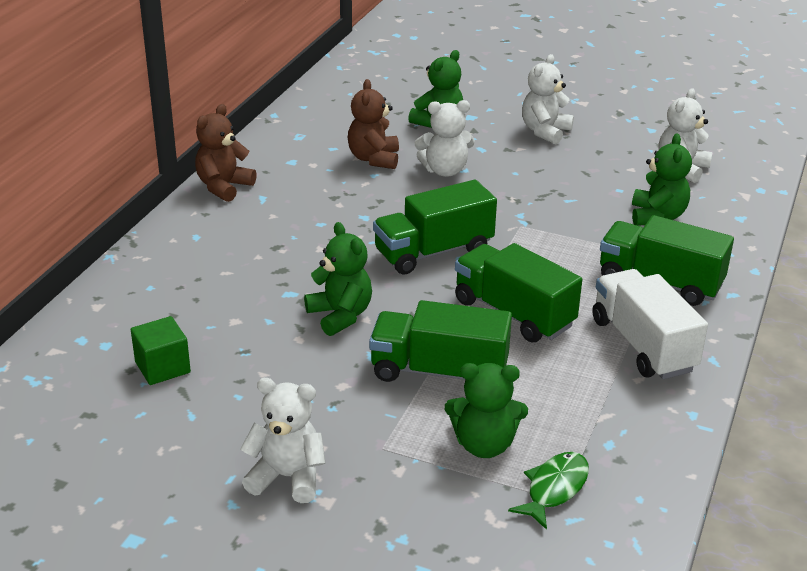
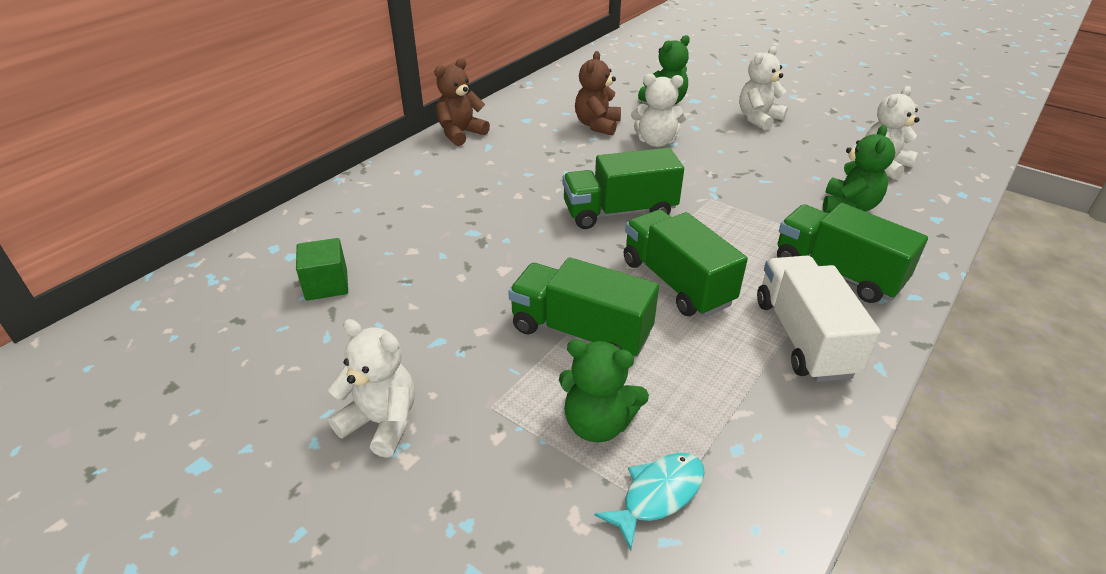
camera: 15 degrees right, 5 degrees up
(340, 315) = (509, 260): green teddy bear -> none
(554, 489) = (658, 495): green fish -> turquoise fish

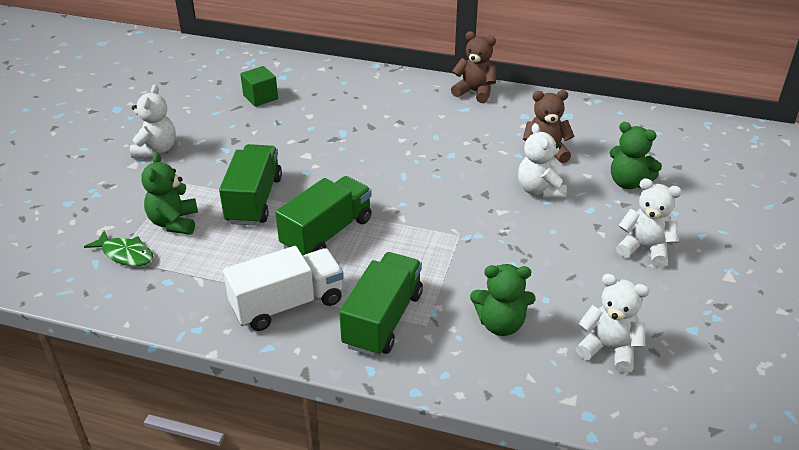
camera: 70 degrees right, 0 degrees up
(619, 212) = (407, 190): green truck -> none
(658, 495) = (125, 254): turquoise fish -> green fish

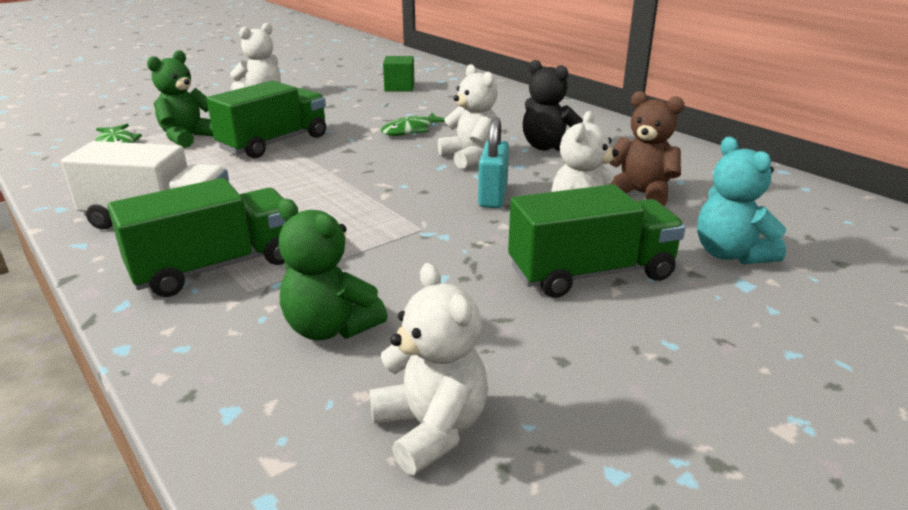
camera: 35 degrees right, 10 degrees down
(327, 233) = (292, 183): green truck -> green truck (591, 273)
(337, 146) = (411, 130): none -> green fish
(447, 129) = (547, 147): none -> black teddy bear
(467, 190) = (493, 196): none -> turquoise padlock
(474, 92) = (622, 129): brown teddy bear -> none
(628, 182) = (730, 254): green teddy bear -> turquoise teddy bear
(644, 249) = (662, 332): white teddy bear -> white teddy bear (470, 157)

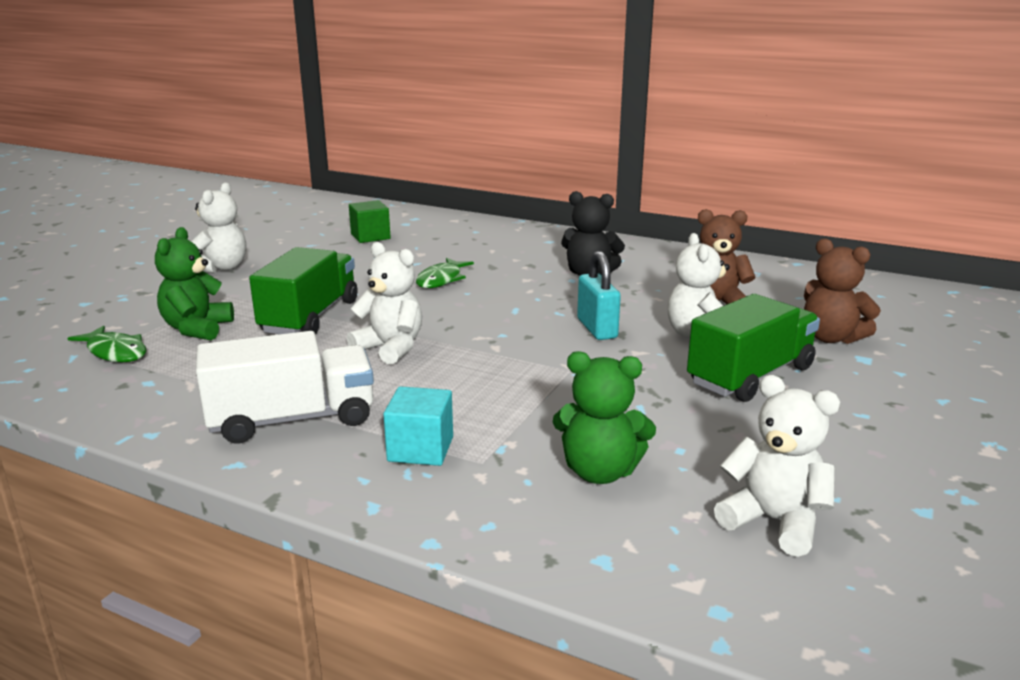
camera: 25 degrees left, 5 degrees down
(215, 267) = (420, 449): green truck -> turquoise cube
(470, 157) = (533, 296): white teddy bear -> white teddy bear (390, 348)
(730, 254) = (831, 338): turquoise teddy bear -> brown teddy bear

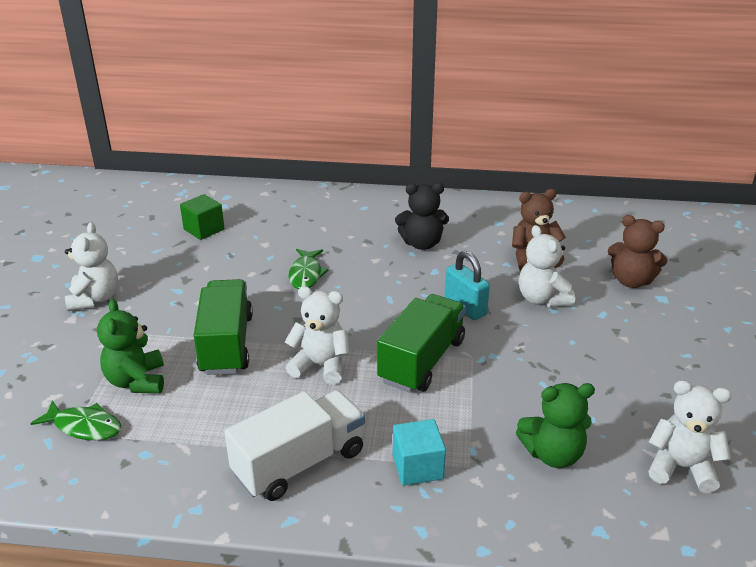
camera: 20 degrees left, 10 degrees up
(750, 376) = (599, 334): green truck -> green truck (422, 361)

